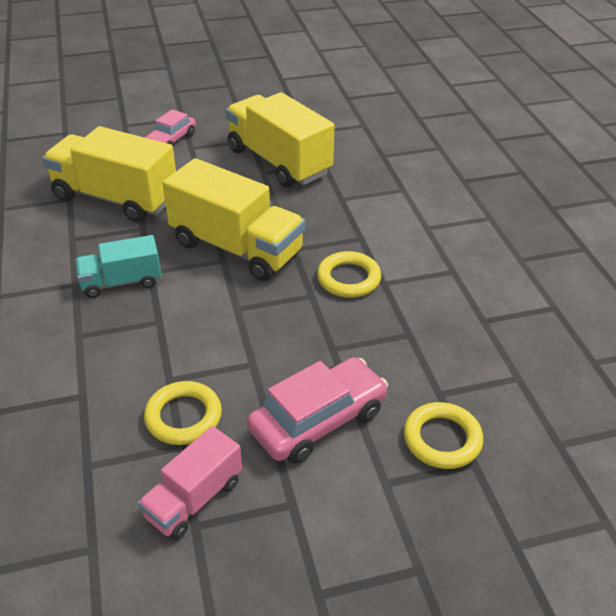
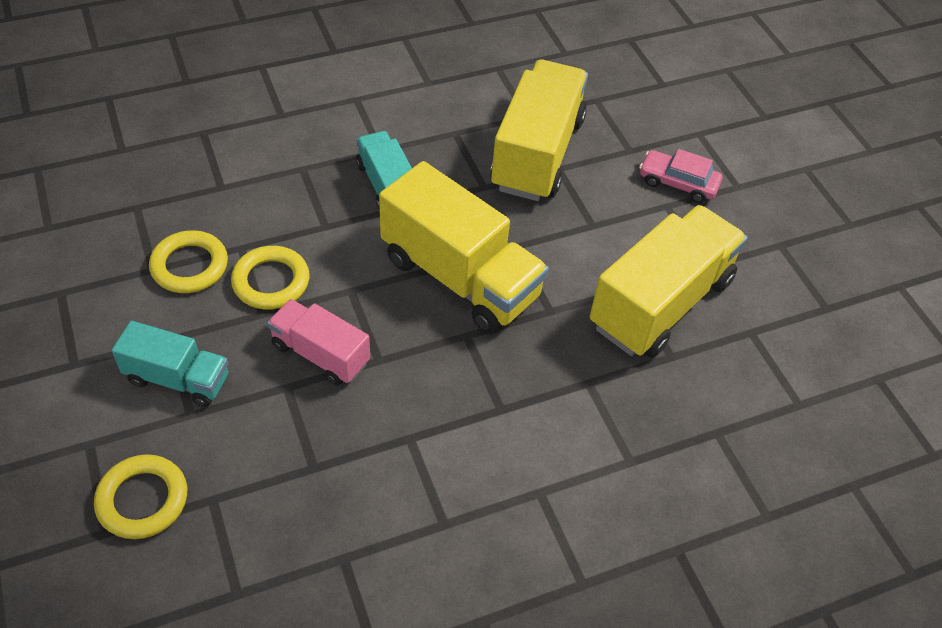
camera: 80 degrees right, 10 degrees up
(194, 499) = (89, 288): pink truck -> pink truck (320, 354)
(236, 248) = (460, 277): yellow truck -> yellow truck turned 75 degrees counterclockwise
(318, 420) = (178, 379): pink car -> turquoise truck
(348, 278) = (414, 398): yellow ring -> yellow ring (271, 281)

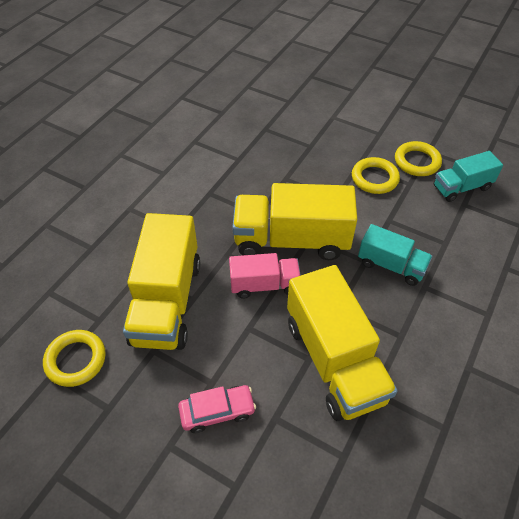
camera: 145 degrees right, 0 degrees up
(142, 500) = (312, 88): yellow ring -> yellow ring (76, 360)
(178, 379) = (355, 123): turquoise truck -> turquoise truck (461, 187)
(320, 354) = (313, 165): pink truck -> pink truck (264, 285)

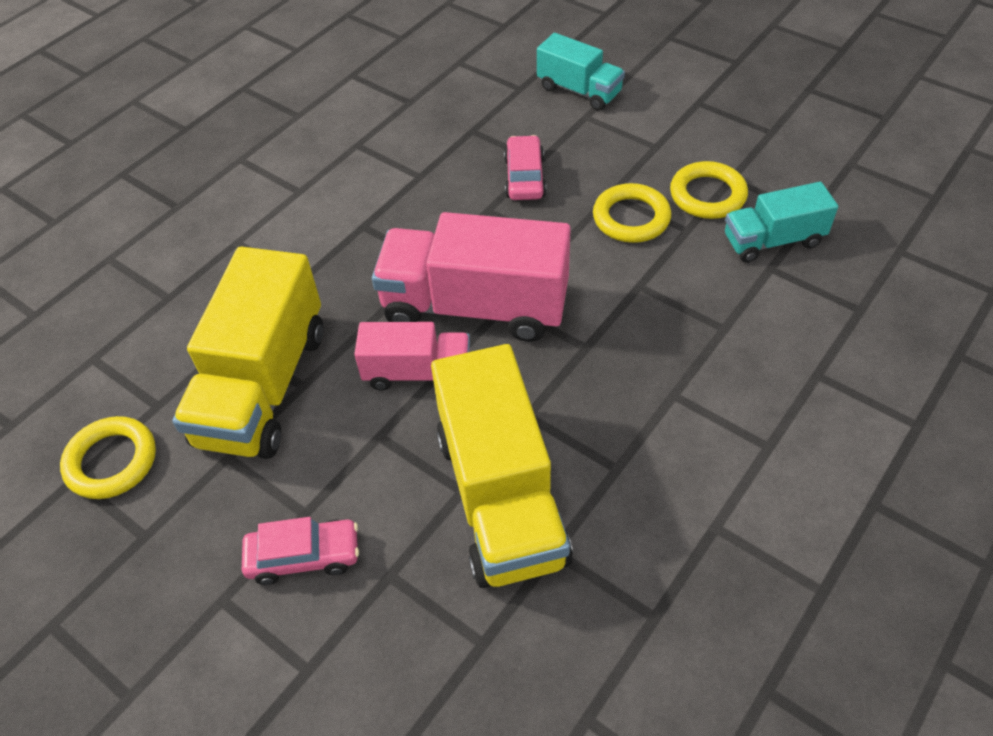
camera: 10 degrees right, 0 degrees up
(291, 240) = (475, 306): yellow truck -> pink truck
(304, 156) = (524, 177): none -> pink car
(391, 265) = (626, 357): turquoise truck -> turquoise truck (579, 91)

